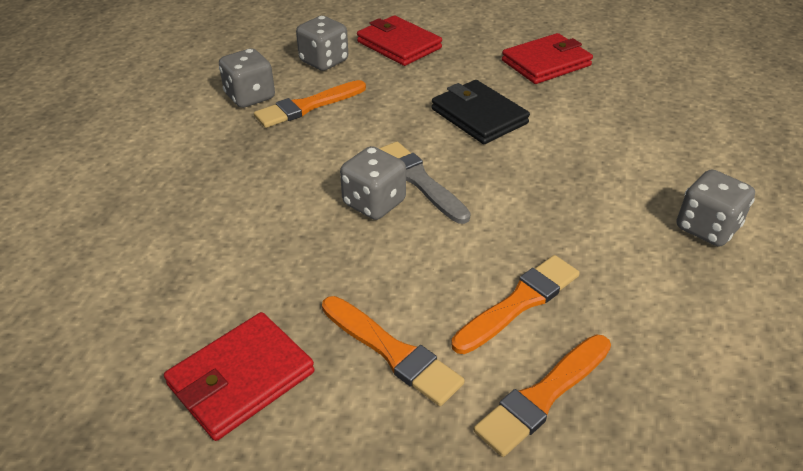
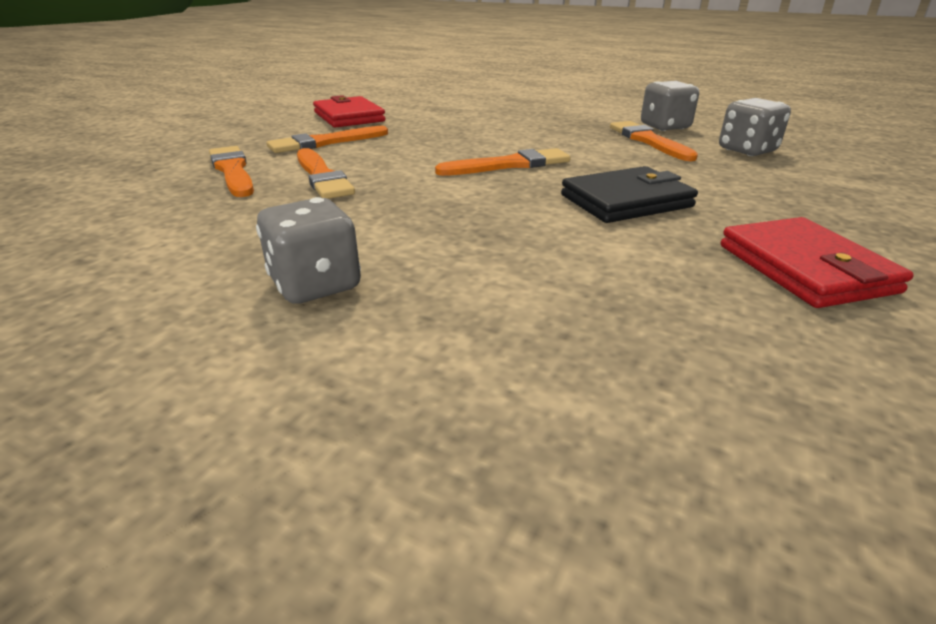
camera: 105 degrees right, 10 degrees down
(374, 203) = (485, 150): grey dice -> none
(399, 45) = (812, 183): red wallet -> none
(419, 180) = (509, 165): grey brush -> orange brush

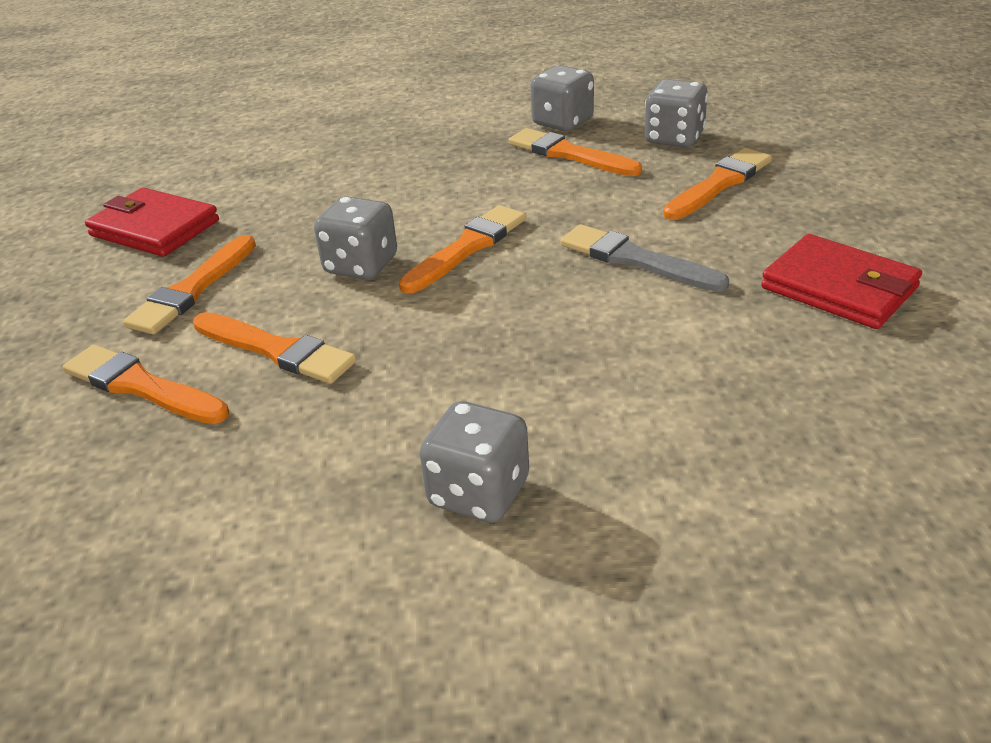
camera: 30 degrees left, 5 degrees up
(430, 156) = (361, 265): none -> grey dice
(626, 201) = (635, 260): black wallet -> grey brush
(758, 180) = (719, 183): none -> orange brush

